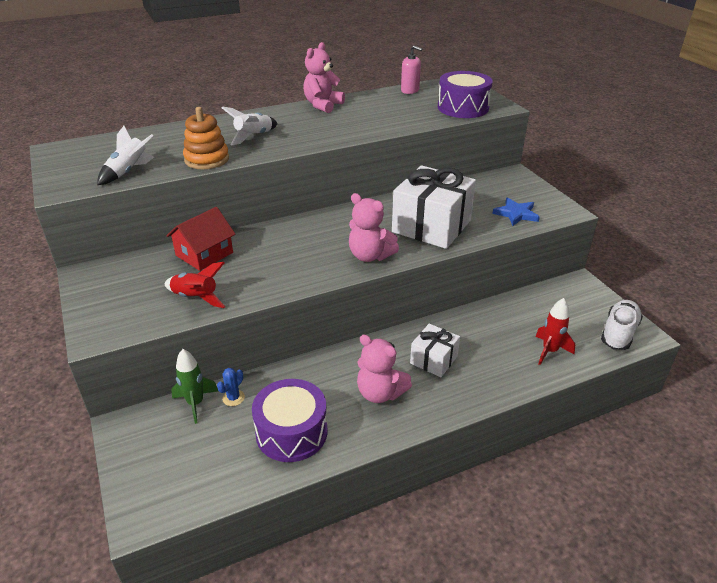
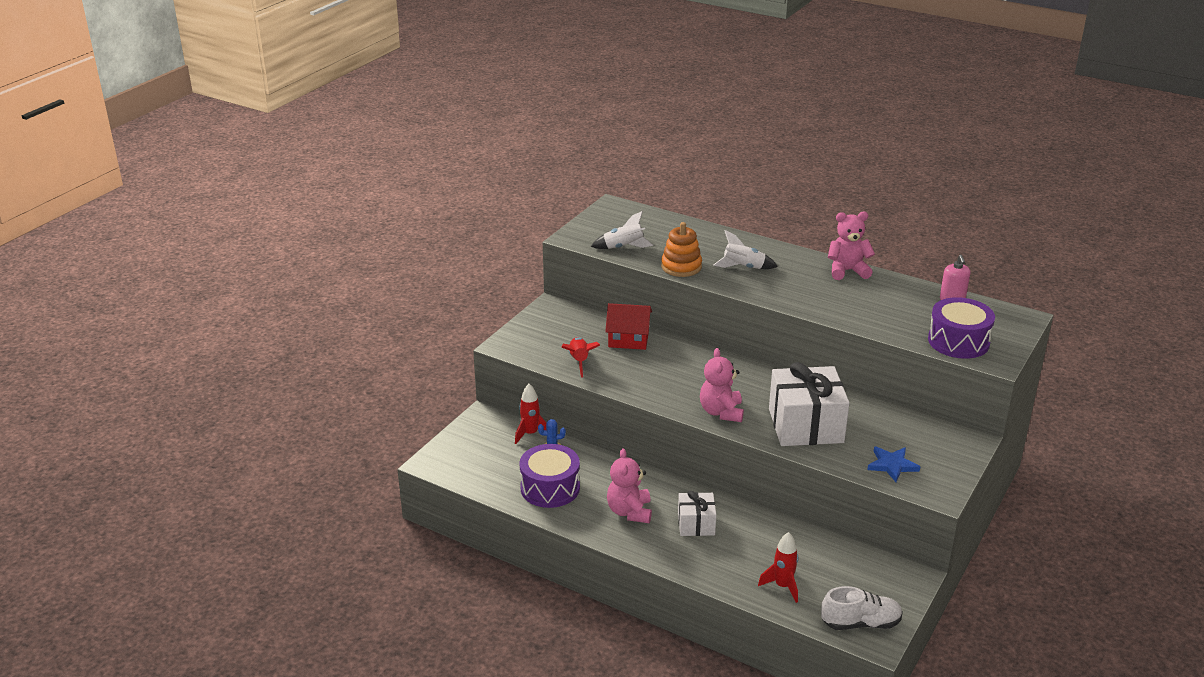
camera: 55 degrees right, 5 degrees down
(195, 403) = (530, 434): green rocket -> red rocket

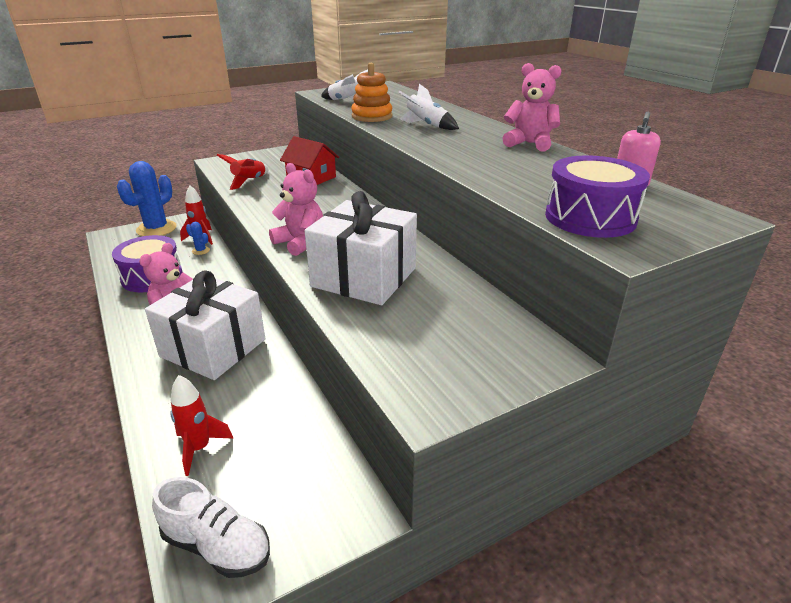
camera: 30 degrees right, 0 degrees up
(468, 439) = (156, 229): none -> blue cactus
(696, 524) = (213, 348): white gift -> white gift, size x1.87
(721, 412) = (300, 243): pink teddy bear -> pink teddy bear turned 105 degrees clockwise
(892, 465) = (407, 348): blue star -> none

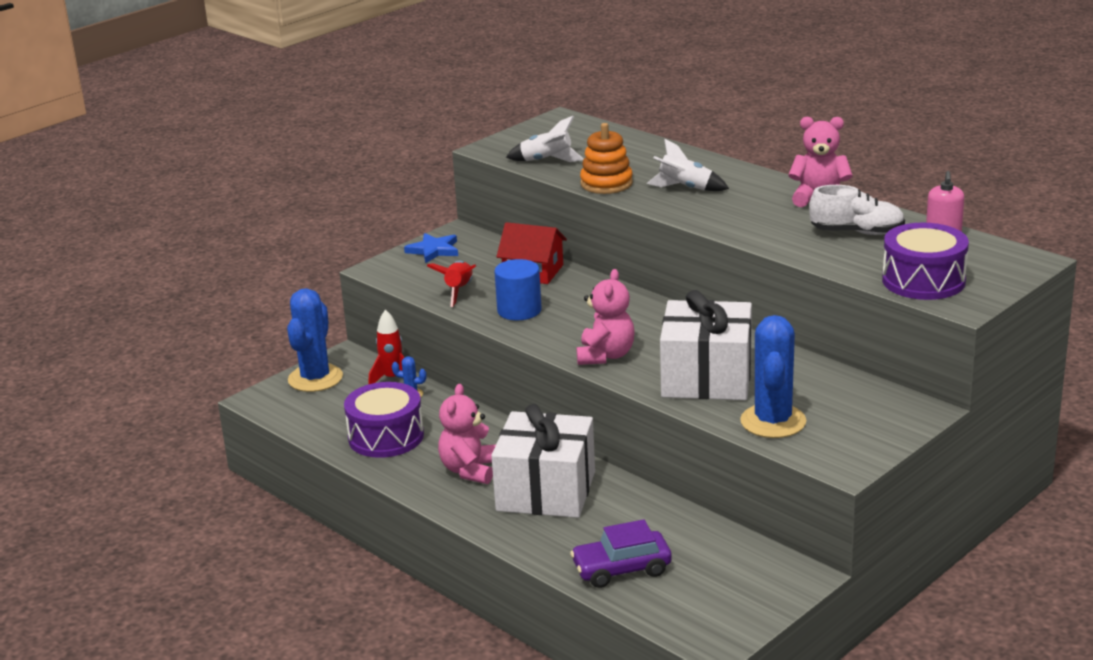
camera: 15 degrees left, 5 degrees down
(199, 448) = (621, 569): red rocket -> purple car
(217, 546) = (703, 620): white shoe -> white shoe (857, 232)
(263, 157) = (433, 250): none -> blue star
(274, 200) = (519, 310): none -> blue cylinder
(300, 243) = (605, 356): pink teddy bear -> pink teddy bear turned 75 degrees clockwise
(390, 333) = (773, 421): none -> blue cactus

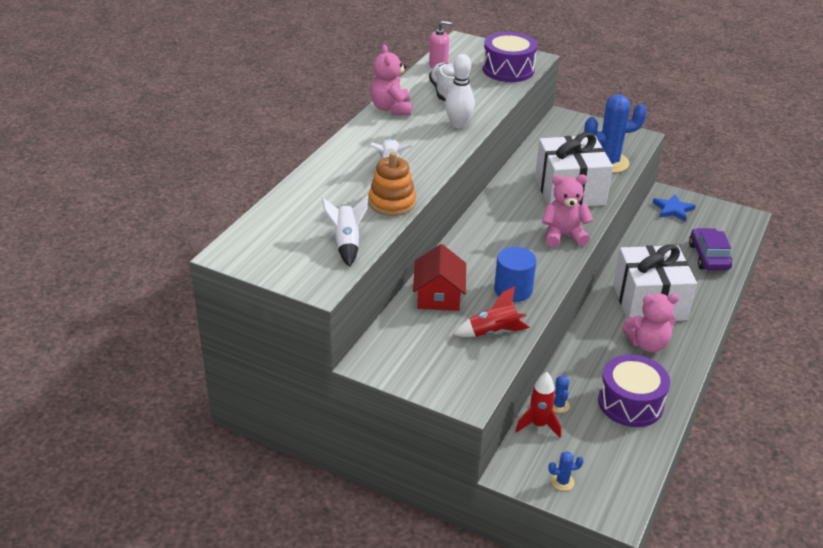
camera: 110 degrees left, 10 degrees up
(315, 378) = (562, 482): blue cactus -> blue cactus, size x0.42
(433, 250) = (414, 369): blue star -> blue star (673, 209)
(621, 569) = (708, 257): purple car -> purple car turned 150 degrees counterclockwise
(765, 231) = (458, 125): none -> white bowling pin

